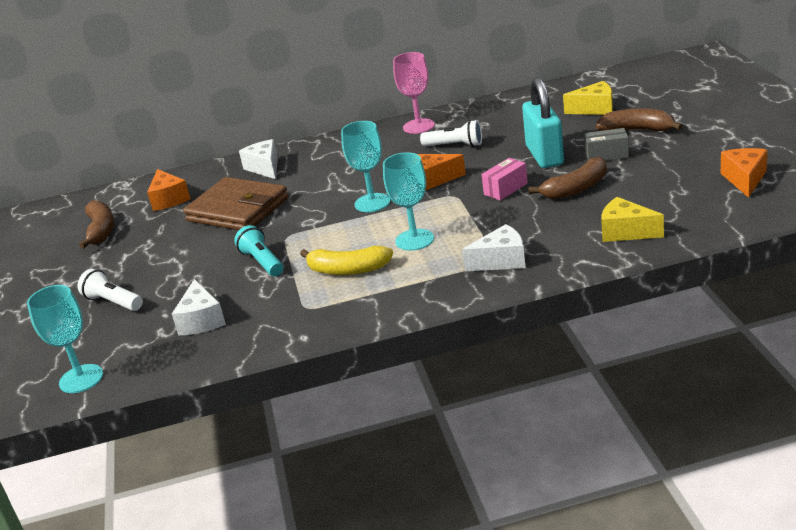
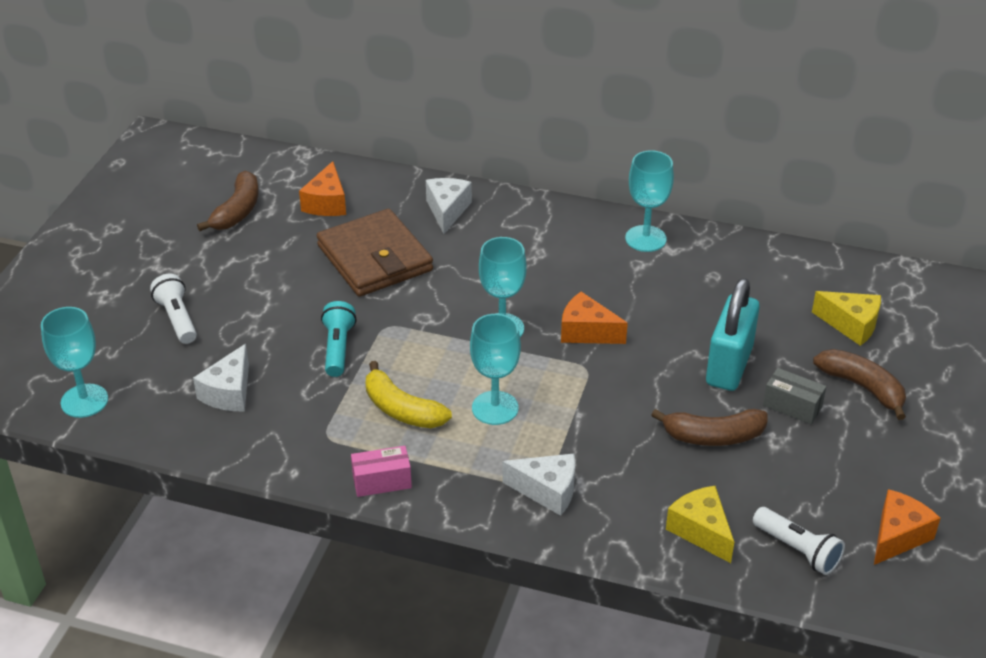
camera: 25 degrees right, 10 degrees up
(418, 126) = (645, 239): pink goblet -> turquoise goblet
(455, 145) = (654, 292): white flashlight -> white flashlight (797, 550)
(505, 189) = (644, 391): pink box -> pink box (382, 481)

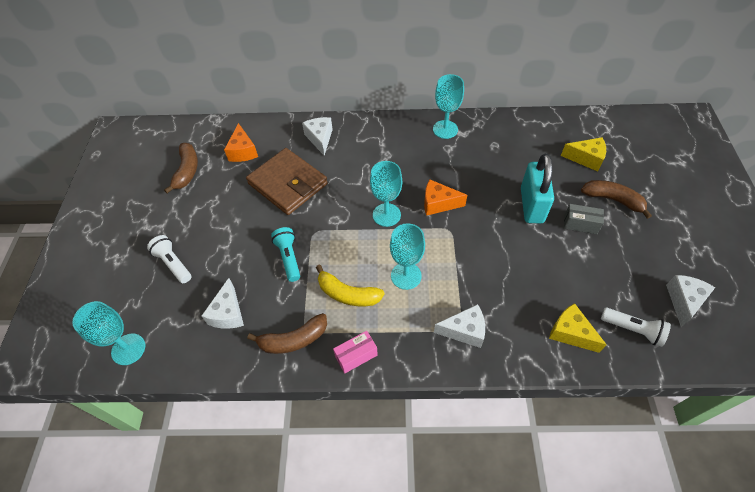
camera: 15 degrees left, 15 degrees up
(713, 436) = (545, 259): brown banana -> brown banana (293, 340)
(898, 536) = (684, 301): orange cheese -> white cheese

